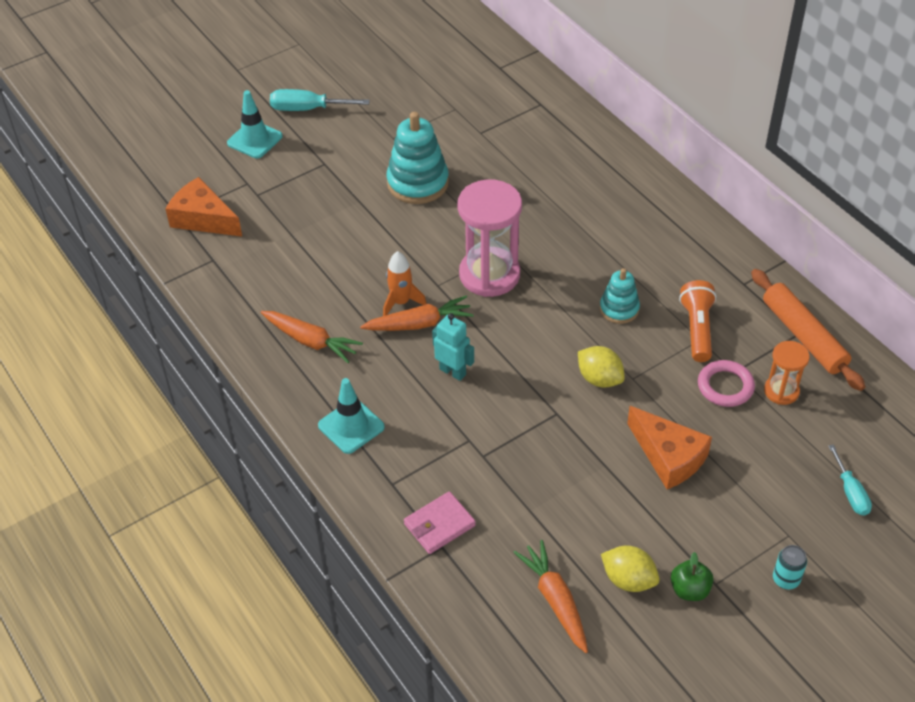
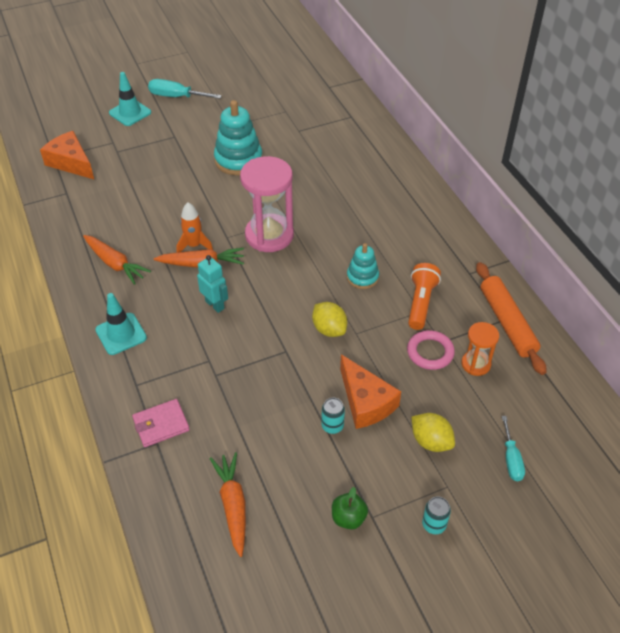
camera: 10 degrees right, 0 degrees up
(628, 580) = (299, 499): yellow lemon -> yellow lemon (431, 441)
(639, 491) = (332, 426): none -> turquoise can

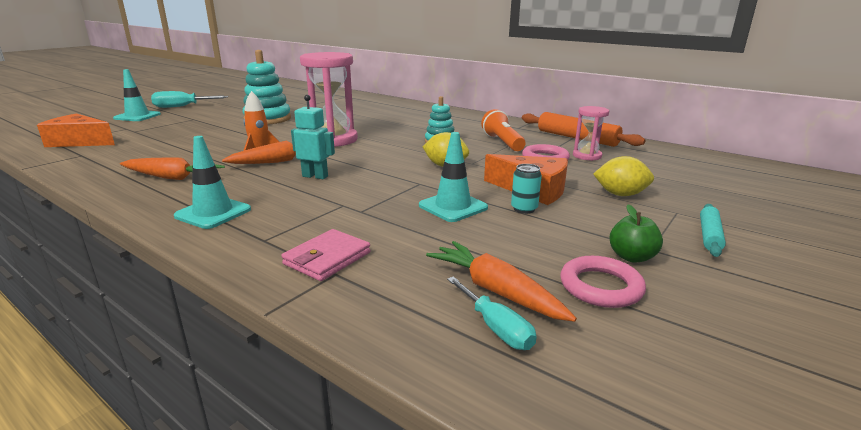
camera: 30 degrees left, 25 degrees down
(283, 399) = (453, 207): none -> turquoise traffic cone
(297, 534) = (600, 287): none -> pink ring
(434, 525) = (709, 235): turquoise can -> turquoise rolling pin
(476, 364) = (587, 156): orange hourglass -> pink hourglass
(511, 459) = (693, 186): turquoise screwdriver -> turquoise screwdriver (496, 328)

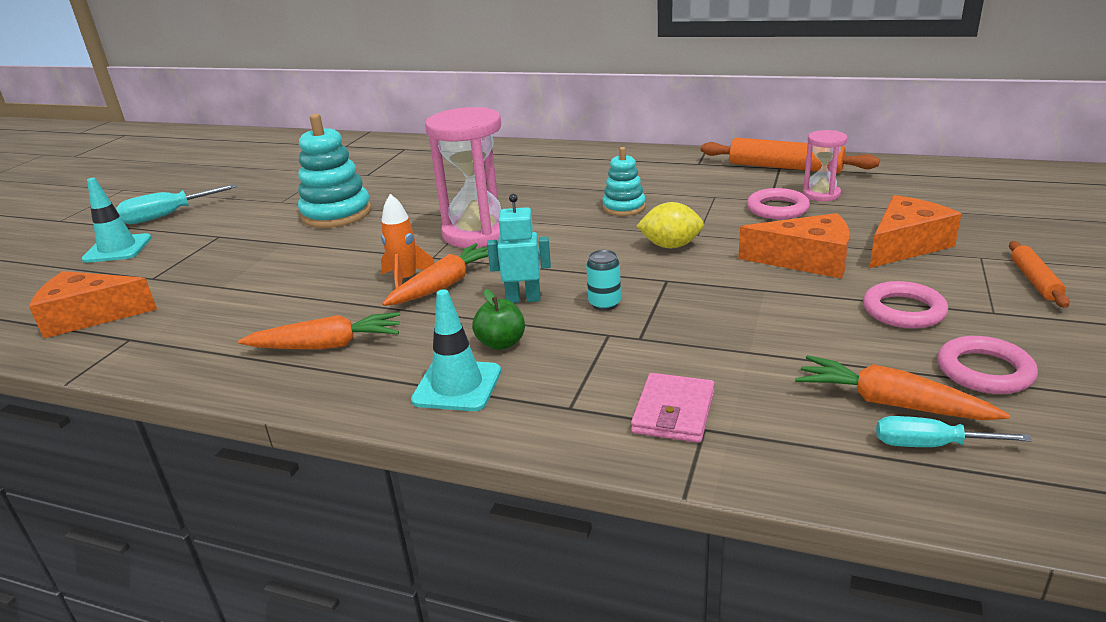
camera: 15 degrees left, 5 degrees up
(453, 207) = (740, 306): turquoise traffic cone -> none
(496, 328) = (930, 445): turquoise screwdriver -> turquoise screwdriver turned 150 degrees clockwise
(502, 142) = (703, 193): orange flashlight -> none
(524, 209) = (822, 290): turquoise can -> turquoise can (604, 304)
(574, 233) = (903, 310): none -> pink ring
(620, 194) = (905, 245): yellow lemon -> orange cheese
(631, 257) = (983, 327): green apple -> green apple (501, 343)
(709, 235) = (1034, 281): turquoise rolling pin -> orange rolling pin

